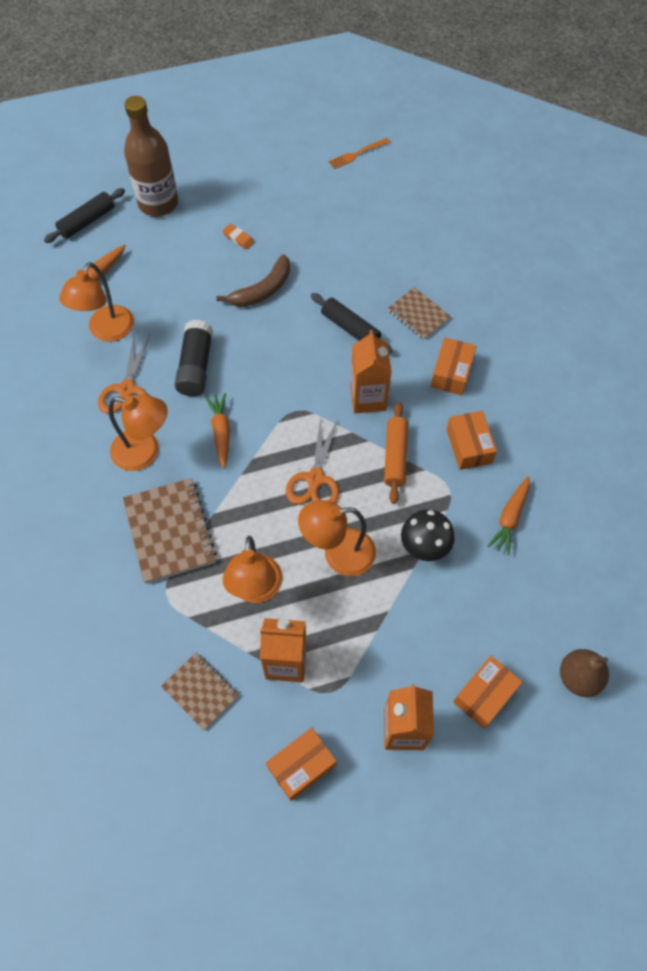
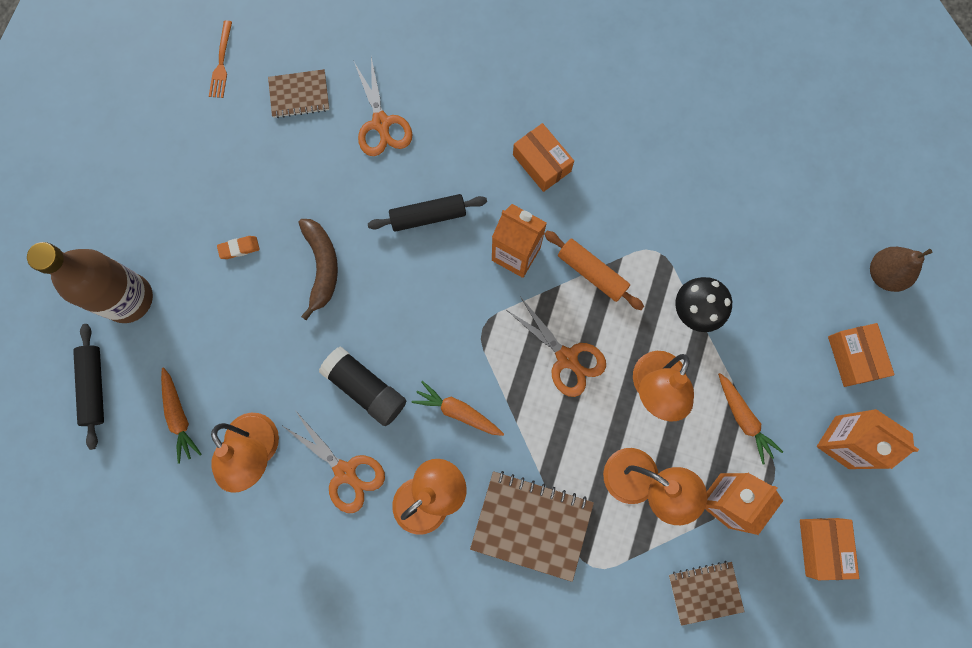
camera: 55 degrees left, 15 degrees up
(394, 261) = (381, 123): none -> orange scissors
(418, 314) = (458, 145): brown notebook -> brown notebook (299, 95)
(469, 446) = (625, 203): orange box -> none
(510, 518) = (715, 221): orange carrot -> orange carrot (743, 419)

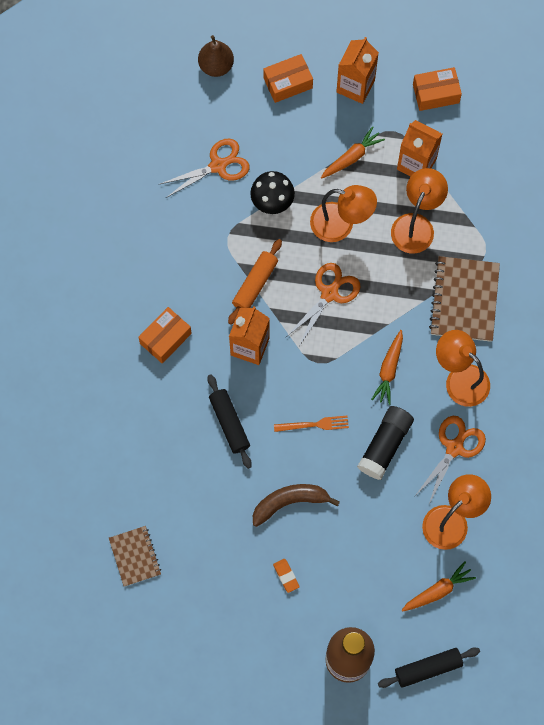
camera: 100 degrees left, 5 degrees down
(221, 63) = (114, 634): orange fork -> orange fork (314, 424)
(381, 123) = (151, 479): orange scissors -> orange scissors (218, 166)
(705, 592) = (486, 170): brown notebook -> none

